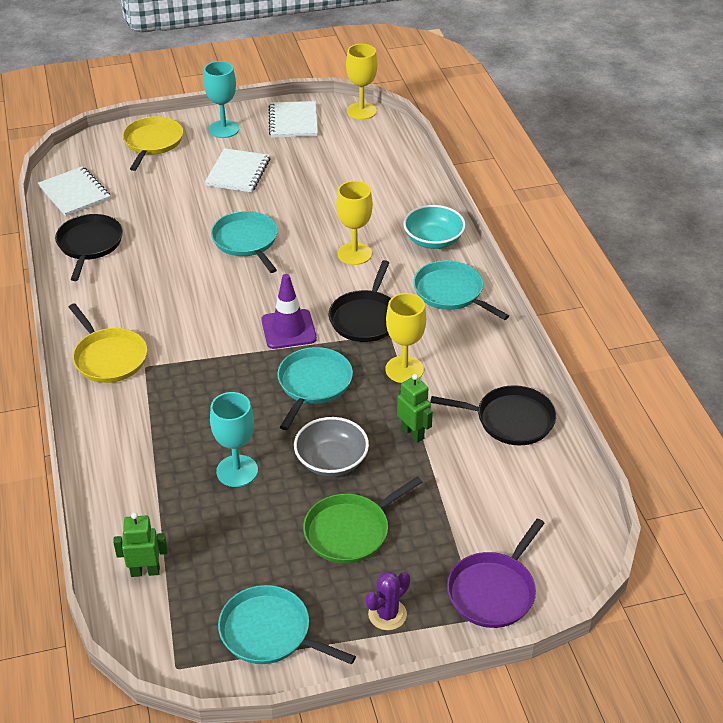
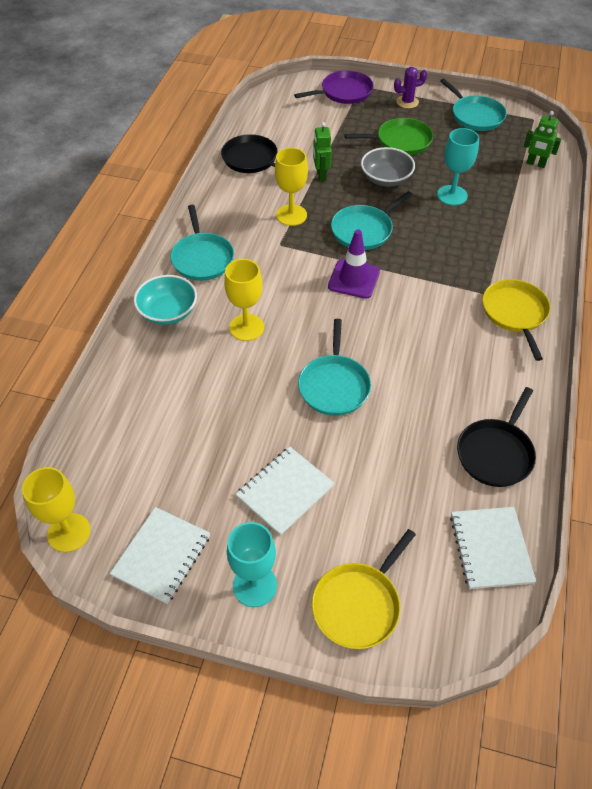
camera: 150 degrees left, 10 degrees up
(365, 318) = (286, 264): black pan -> none

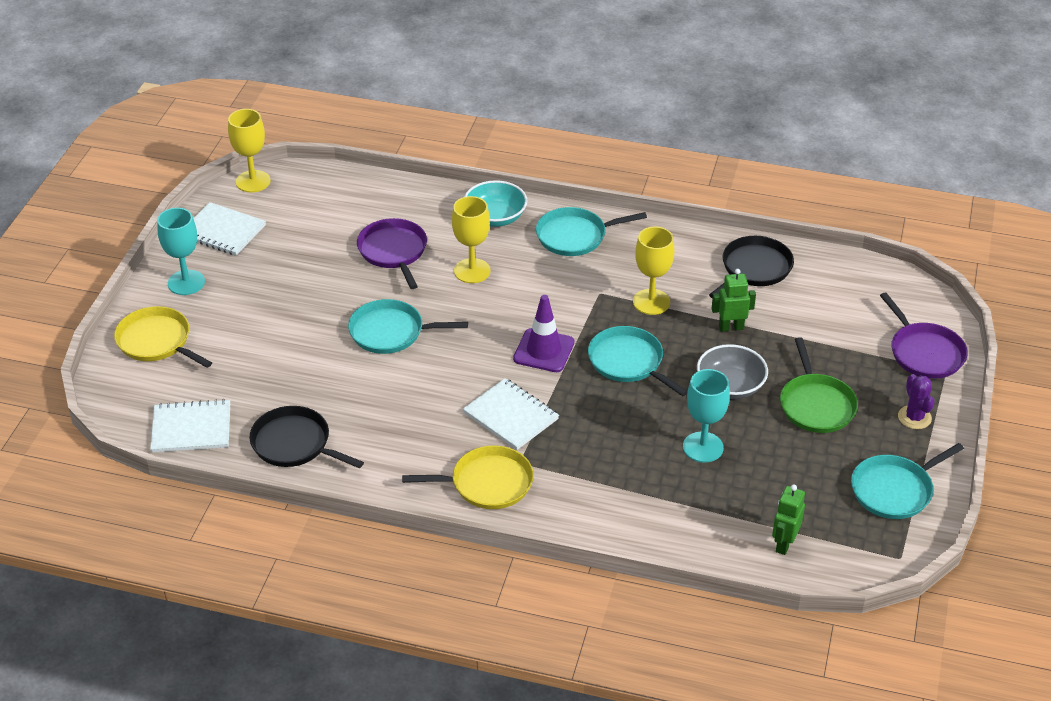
camera: 90 degrees right, 10 degrees down
(213, 388) = (393, 251): none -> purple pan
(285, 491) = (273, 299): white notebook -> white notebook (511, 416)

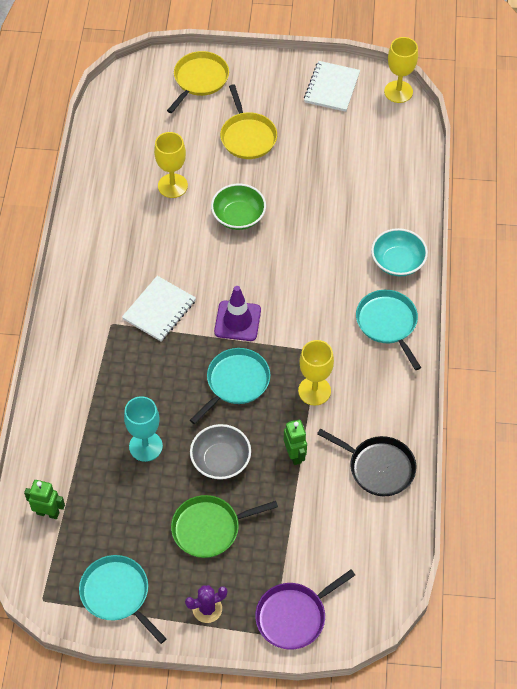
camera: 80 degrees right, 15 degrees up
(186, 282) = (267, 80): turquoise goblet -> none
(191, 428) = (115, 121): white notebook -> none
(294, 444) = (109, 182): black pan -> none
(391, 332) = (238, 216): turquoise pan -> green bowl
(393, 251) = (335, 200): purple pan -> none
(472, 271) = (324, 257): yellow goblet -> yellow goblet (172, 186)
(487, 483) = (86, 306): yellow pan -> yellow pan (247, 136)

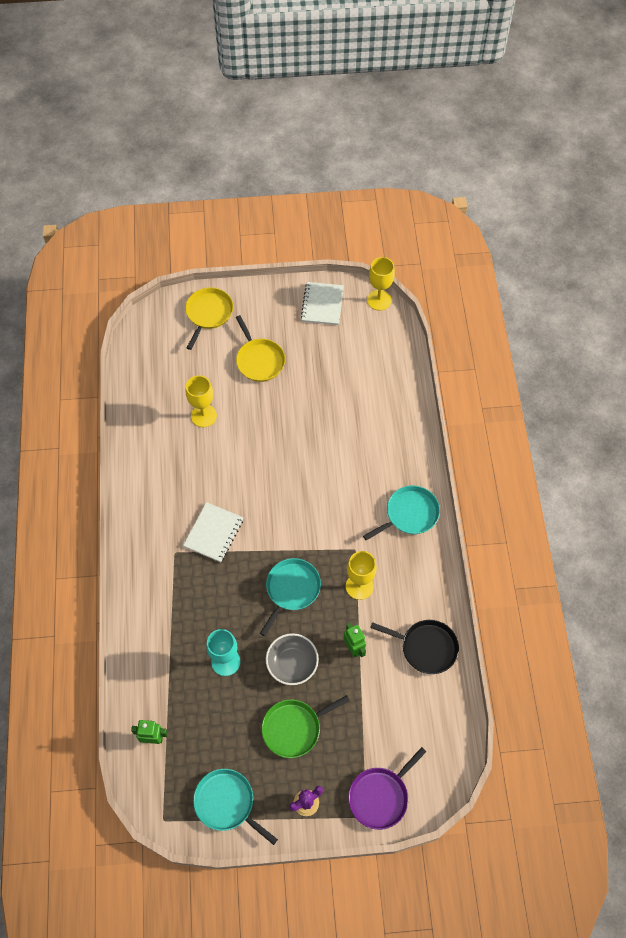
camera: 10 degrees left, 5 degrees up
(237, 321) = (282, 532): purple traffic cone -> none
(238, 216) = (265, 435): green bowl -> none
(388, 323) = (409, 514): turquoise pan -> turquoise pan turned 90 degrees clockwise
(397, 262) = (407, 456): turquoise bowl -> none

